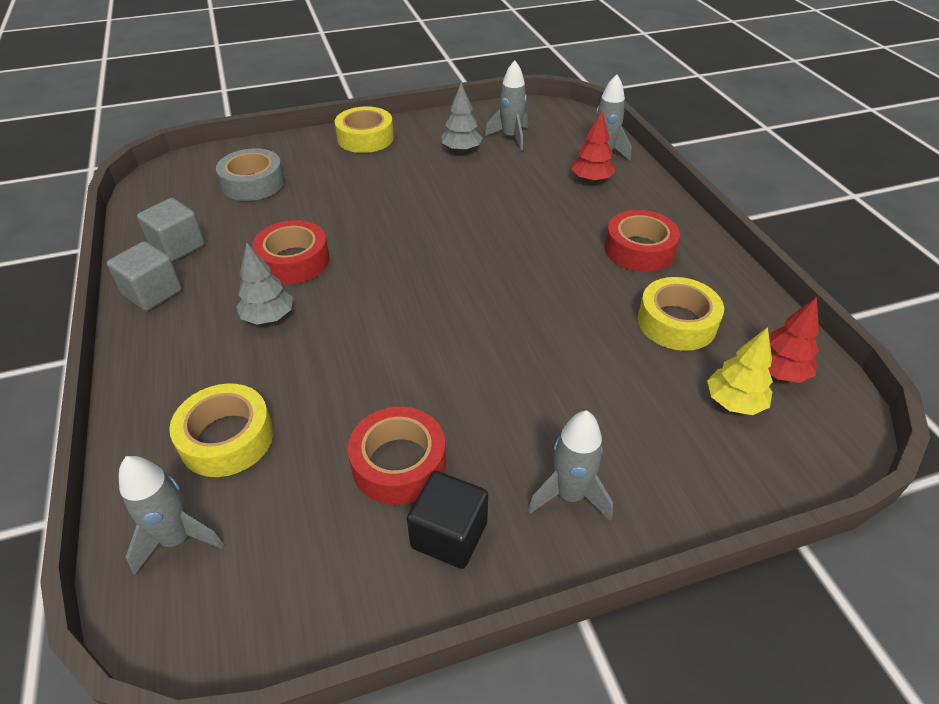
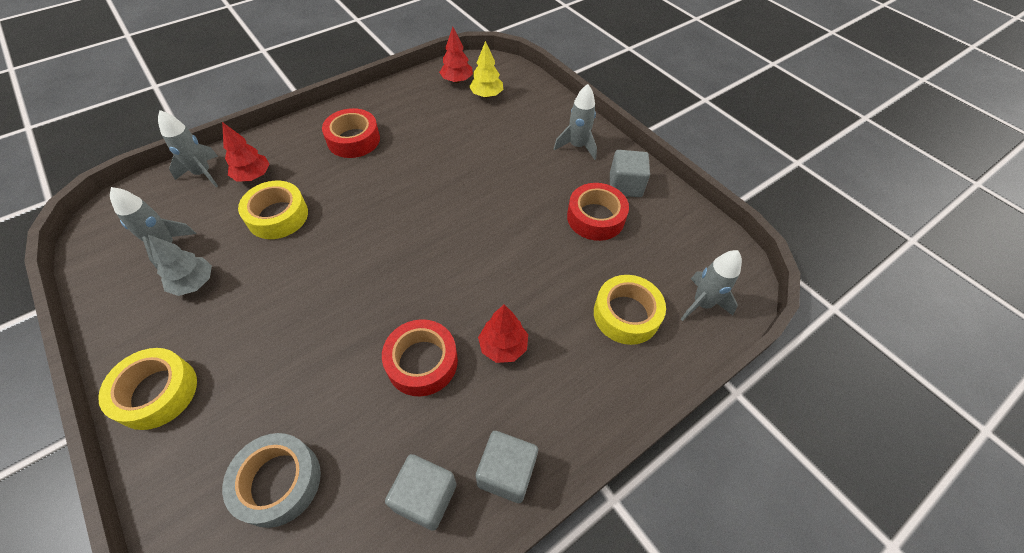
camera: 110 degrees left, 10 degrees up
(268, 317) = (503, 346): grey tree -> red tree
(449, 535) = (625, 185): black cube -> grey cube
(676, 322) = (428, 118): yellow tape -> yellow tape (278, 216)

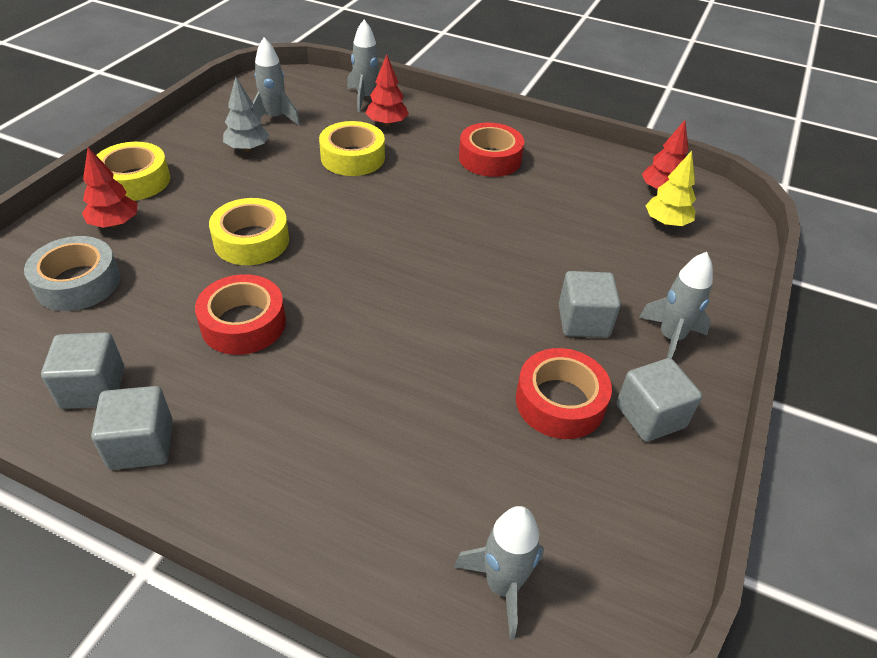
camera: 60 degrees right, 10 degrees down
(503, 346) = (298, 382): red tree -> red tree (114, 224)
(541, 175) = (583, 321): none -> grey cube
(626, 314) = (420, 491): yellow tape -> yellow tape (251, 241)

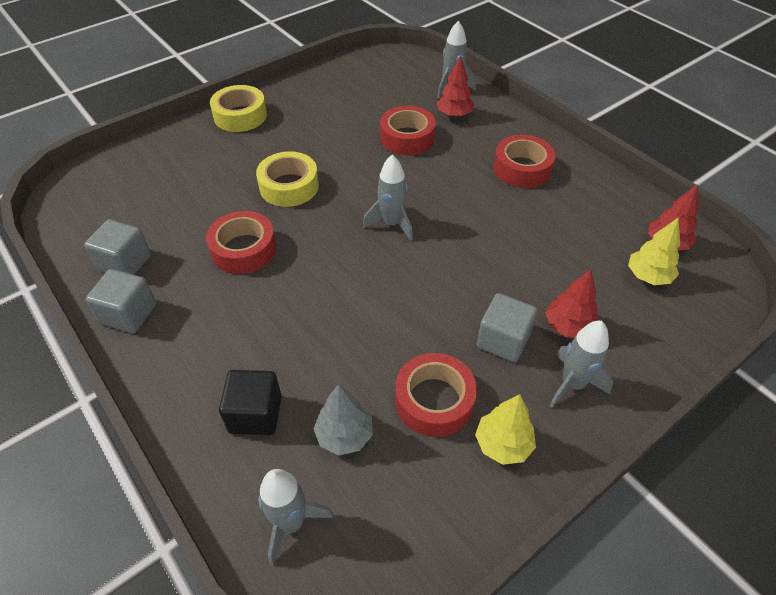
camera: 30 degrees right, 5 degrees up
(78, 283) = (160, 183): grey tape -> none
(114, 224) = (208, 146): red tree -> red tree (568, 326)
(248, 148) = (333, 110): grey tree -> grey tree (344, 435)
(274, 118) = (368, 89): grey rocket -> grey rocket (391, 224)
(352, 157) = (407, 138): yellow tape -> red tape
(383, 492) = (255, 414): none -> black cube
(650, 416) = (503, 444): grey cube -> yellow tree

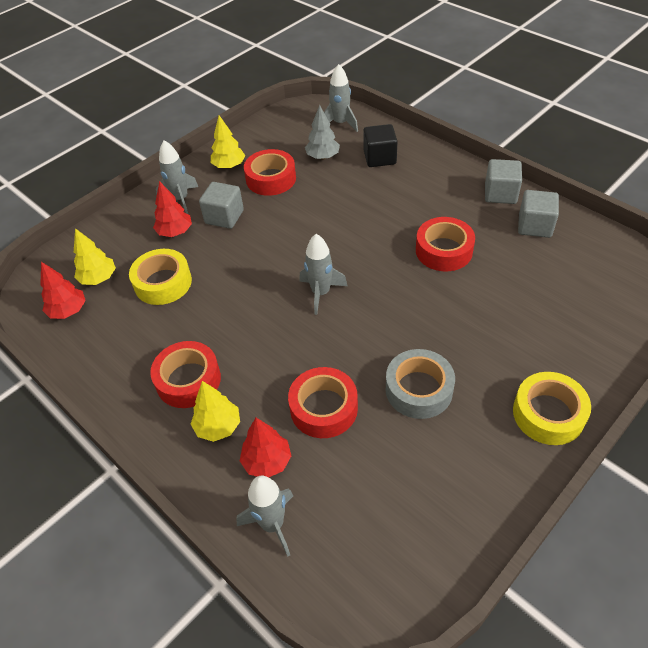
camera: 175 degrees right, 0 degrees up
(289, 186) = (435, 318): yellow tape -> yellow tape (163, 283)
(328, 140) = (419, 389): none -> grey tape
(492, 137) = (218, 427): none -> yellow tree

